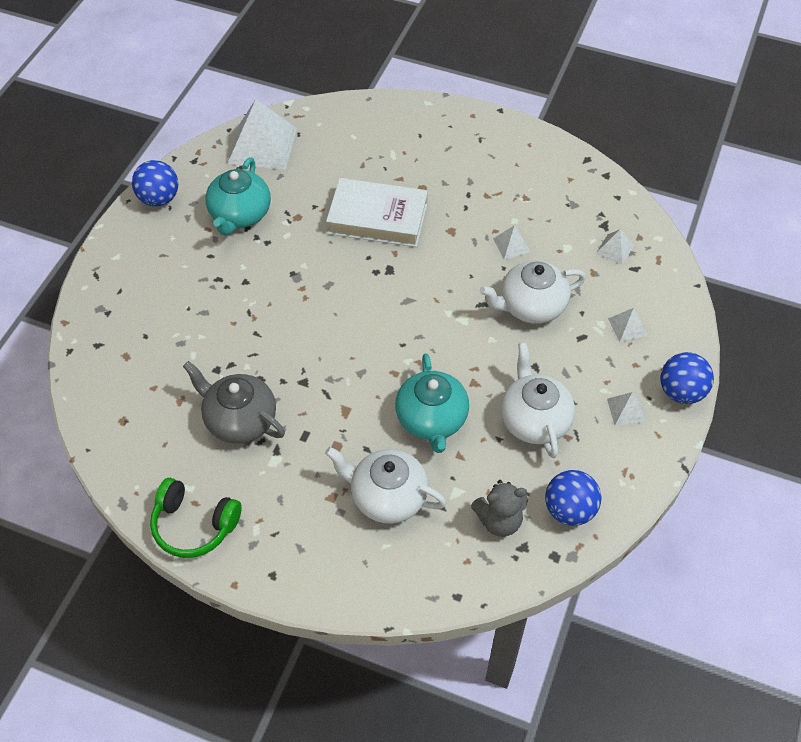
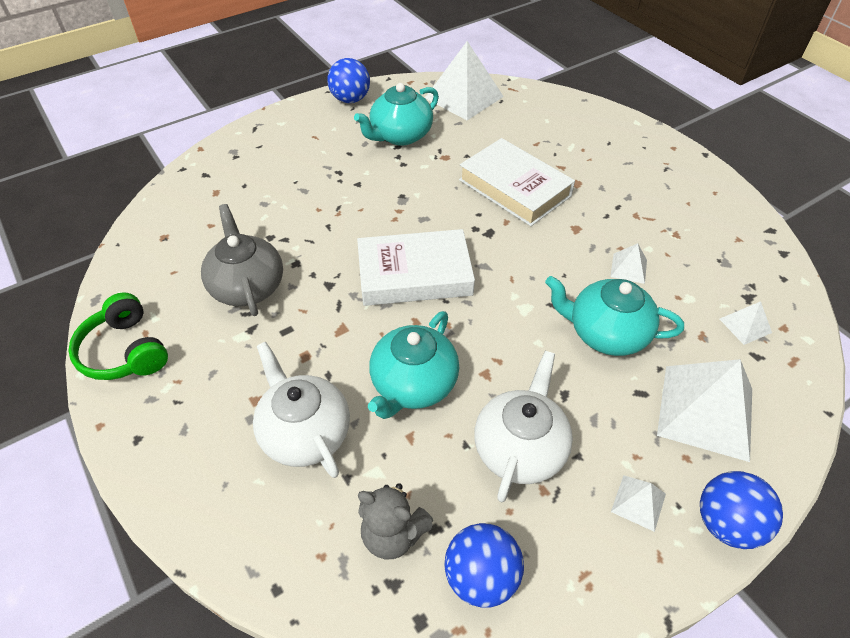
camera: 35 degrees right, 5 degrees down
(362, 336) = (414, 274): none -> white book
(531, 306) = (606, 333): white teapot -> turquoise teapot
(628, 326) = (706, 411): white pyramid -> white pyramid, size x2.17

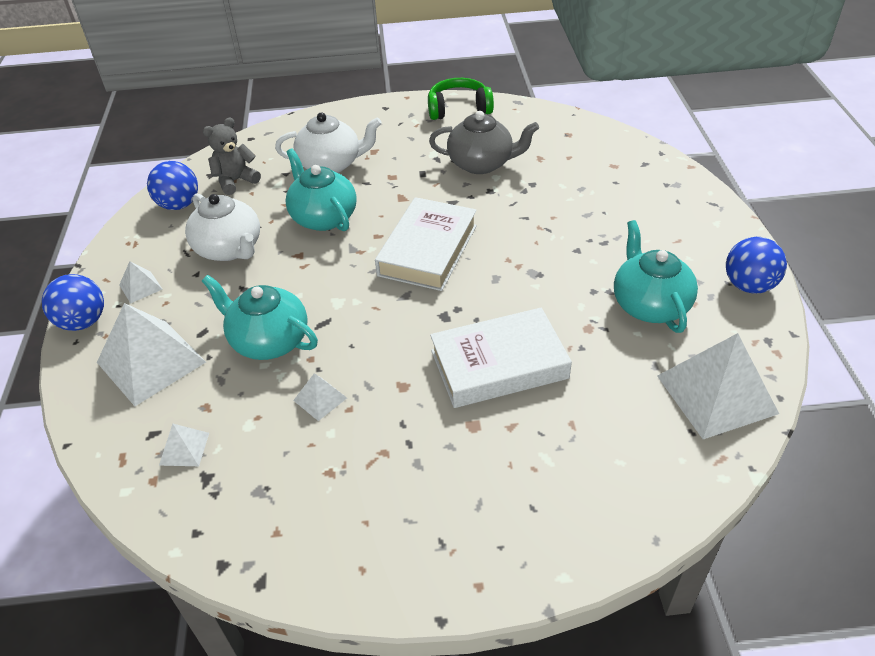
camera: 120 degrees right, 5 degrees down
(606, 333) = (269, 341): turquoise teapot -> turquoise teapot turned 105 degrees counterclockwise

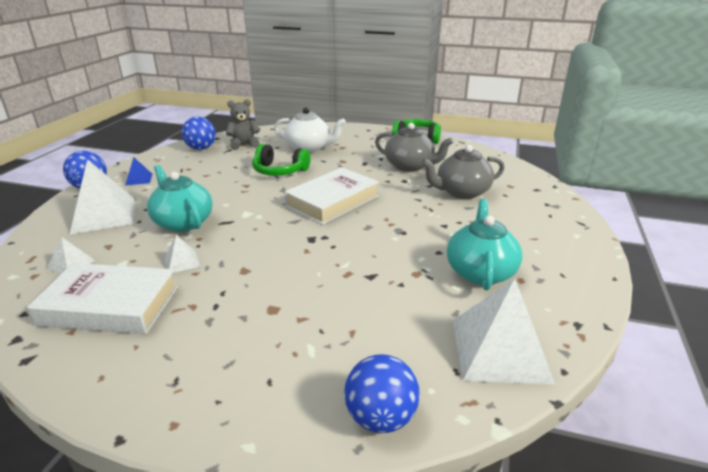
camera: 20 degrees right, 15 degrees down
(140, 287) = (139, 179): white pyramid -> blue pyramid
(229, 249) = (208, 173): white teapot -> none
(323, 217) = (279, 171): turquoise teapot -> green headphones
(499, 364) = (326, 277): white book -> white book (110, 305)
(566, 192) = (461, 192): none -> grey teapot
(748, 285) = (581, 281): blue ball -> blue ball (380, 417)

